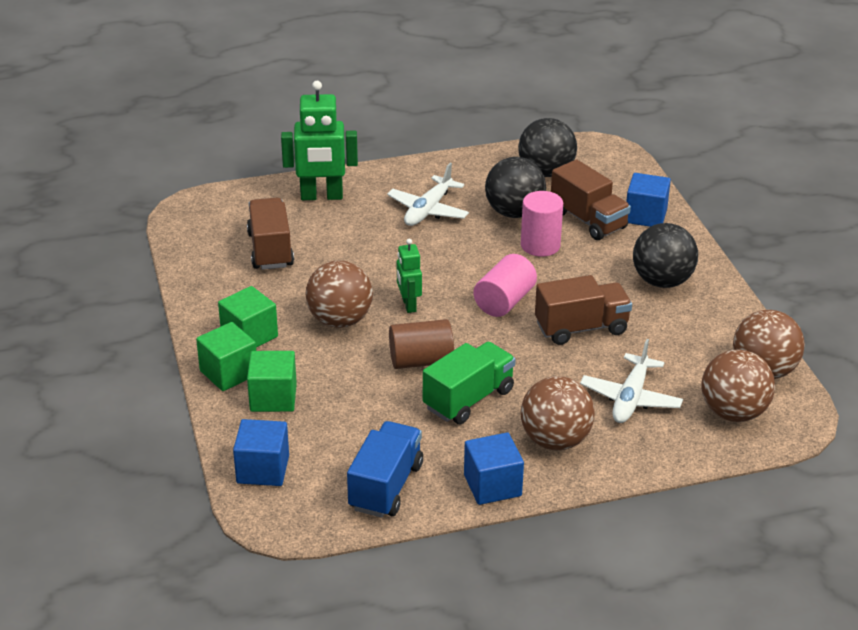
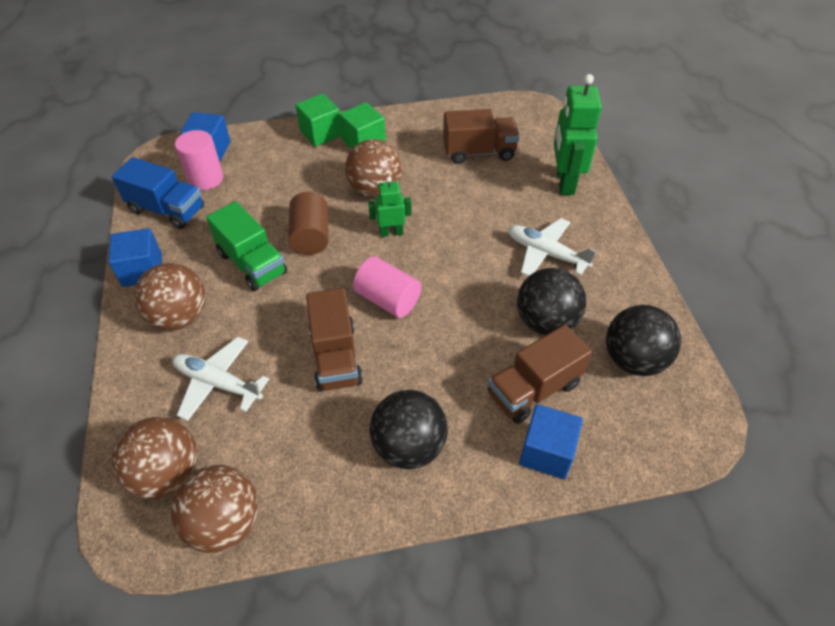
camera: 95 degrees right, 15 degrees up
(273, 398) = (286, 154): green cube -> none
(540, 245) = (483, 338): pink cylinder -> pink cylinder (206, 179)

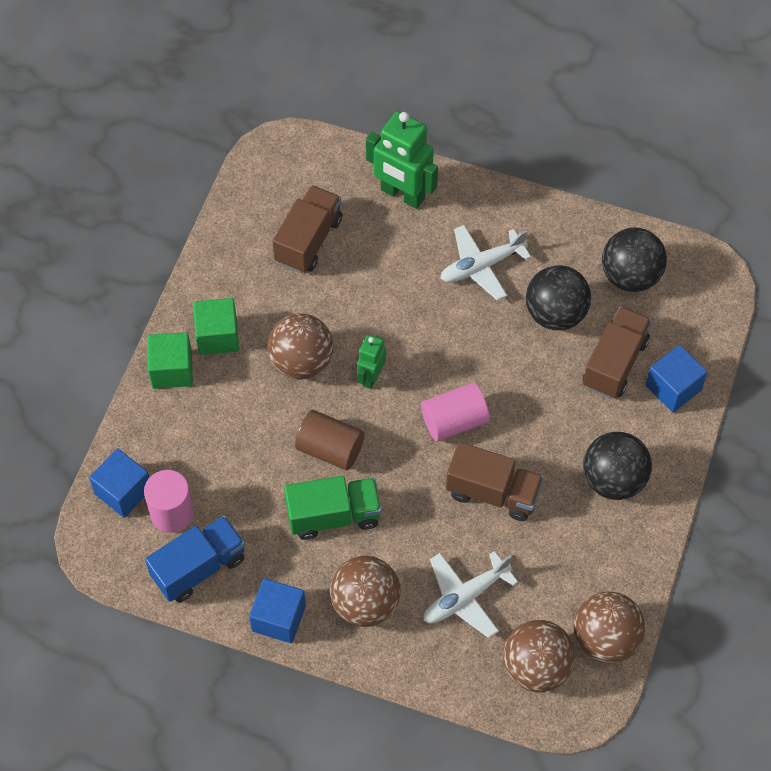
camera: 60 degrees left, 10 degrees up
(534, 389) = (614, 363): brown truck -> brown truck turned 150 degrees counterclockwise

